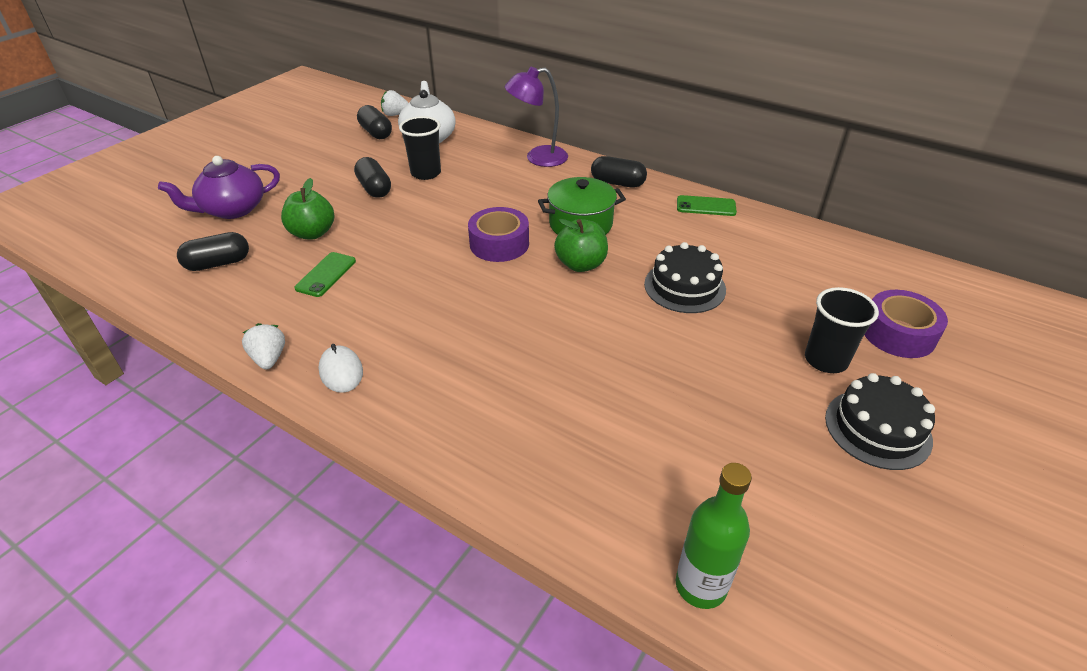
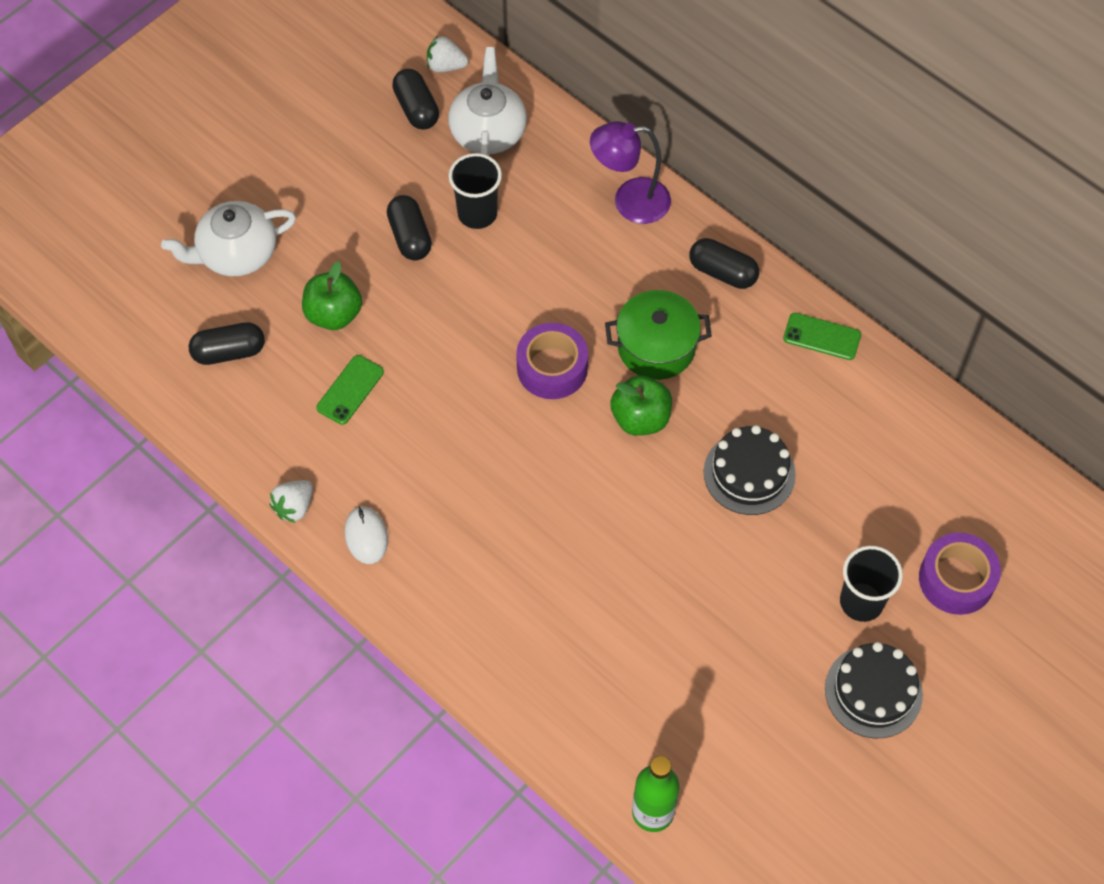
camera: 10 degrees right, 20 degrees up
(232, 209) = (236, 253): purple teapot -> white teapot
(269, 358) = (294, 507): white strawberry -> white strawberry turned 135 degrees counterclockwise

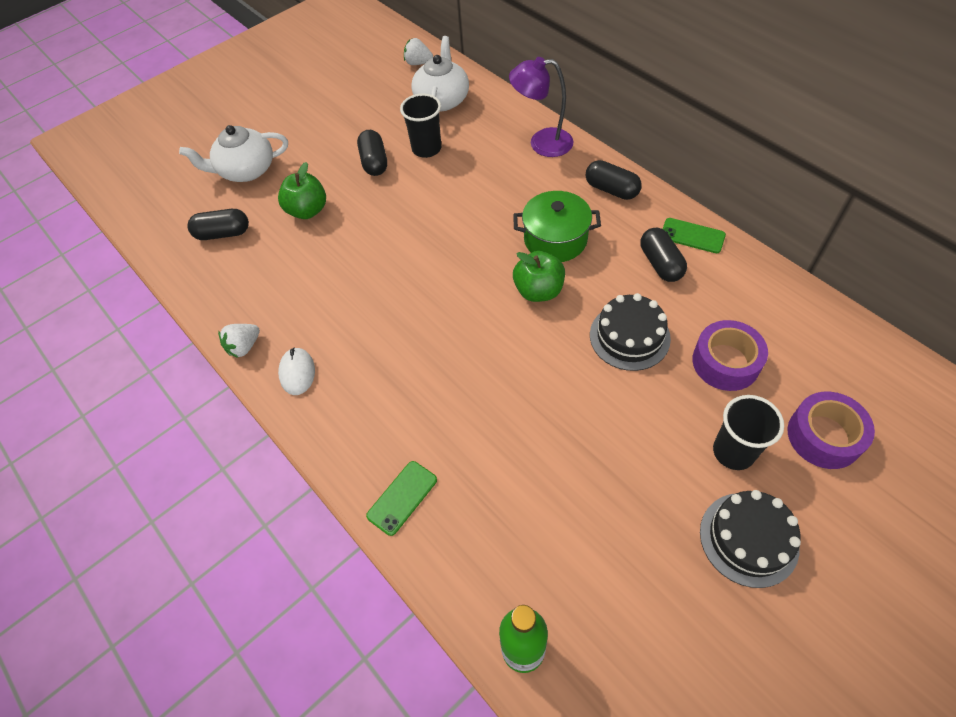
camera: 10 degrees right, 5 degrees down
(350, 390) = (308, 262): green phone -> green phone (402, 497)
(416, 109) = (393, 86): black capsule -> black capsule (660, 264)
(552, 368) = (470, 252): purple tape -> purple tape (725, 362)

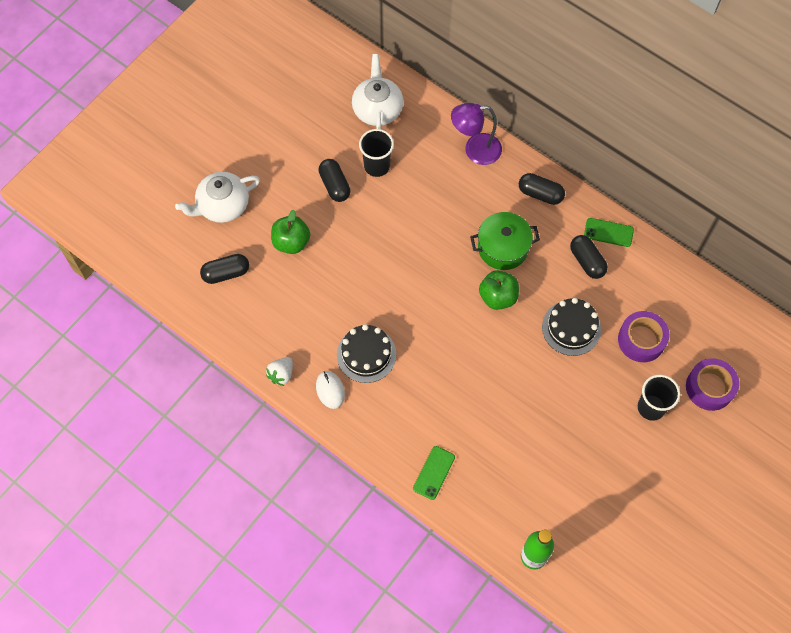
camera: 15 degrees left, 10 degrees up
(418, 63) = (344, 66): white strawberry -> none
(748, 539) = (664, 465): black cake -> black cake (366, 354)

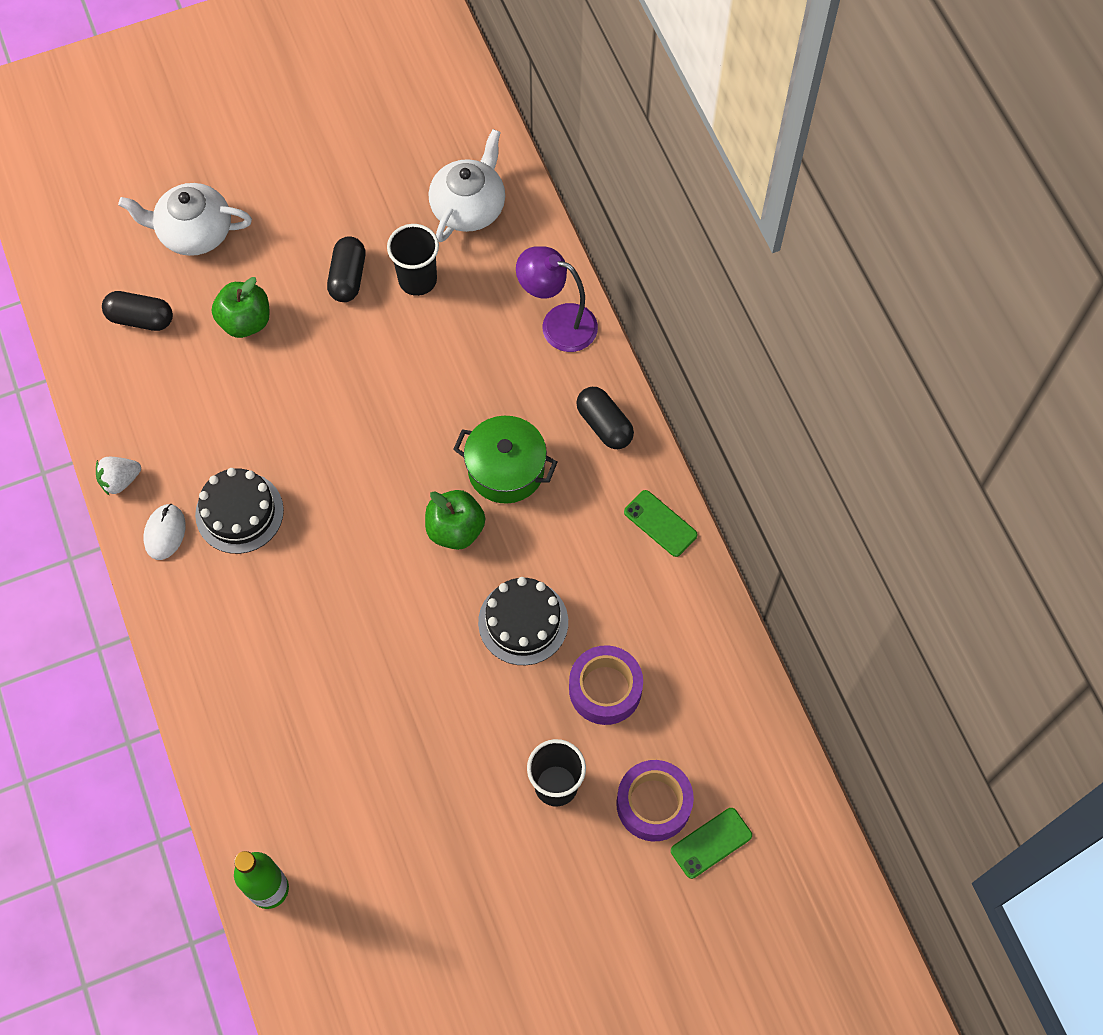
camera: 30 degrees right, 0 degrees up
(433, 472) = (219, 709): green phone -> green phone (711, 843)
(587, 261) = (604, 546): black capsule -> none

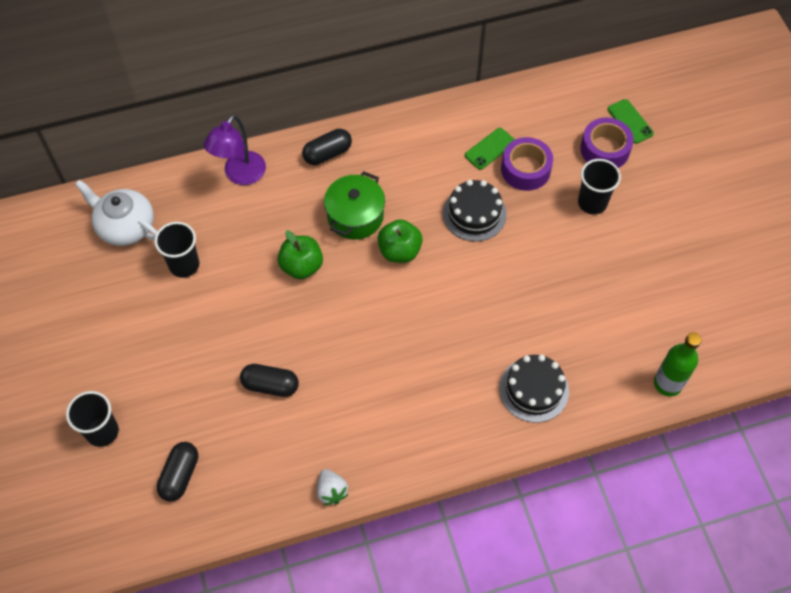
camera: 85 degrees left, 5 degrees down
(165, 533) = (382, 455): white mouse -> none
(194, 232) = (102, 431): white teapot -> black cup
(239, 512) = (370, 399): black cake -> black cake (534, 389)
(245, 321) = (198, 392): green apple -> green apple (301, 266)
(348, 277) = (172, 314): black capsule -> black capsule (270, 385)
(660, 523) = (407, 128): green phone -> green phone (490, 149)

